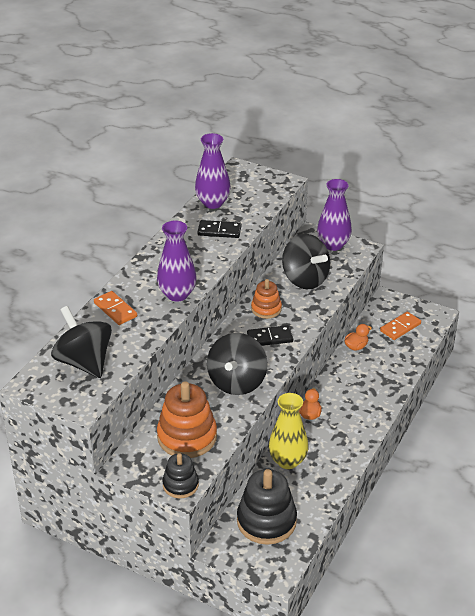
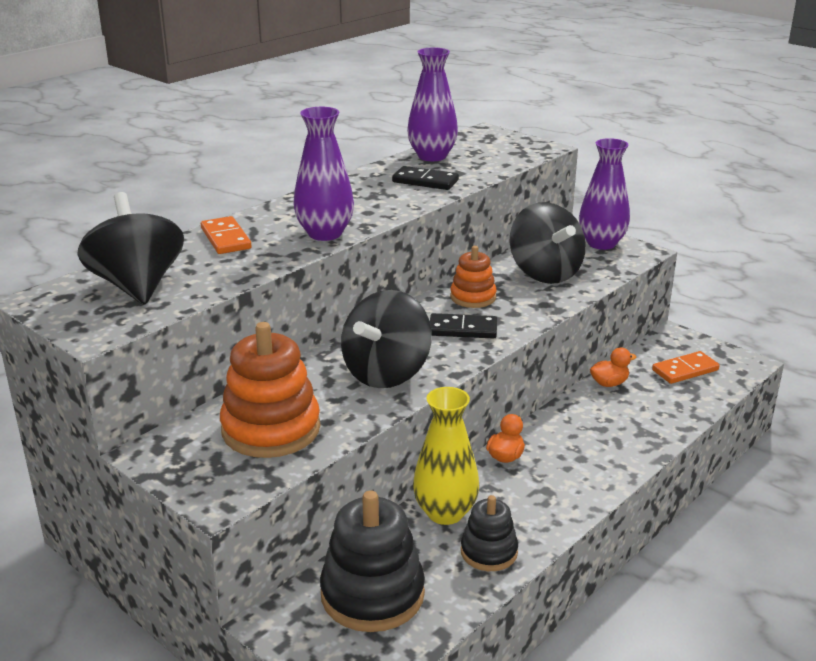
camera: 15 degrees right, 10 degrees down
(180, 485) = (222, 492): black stacking toy -> black stacking toy (489, 552)

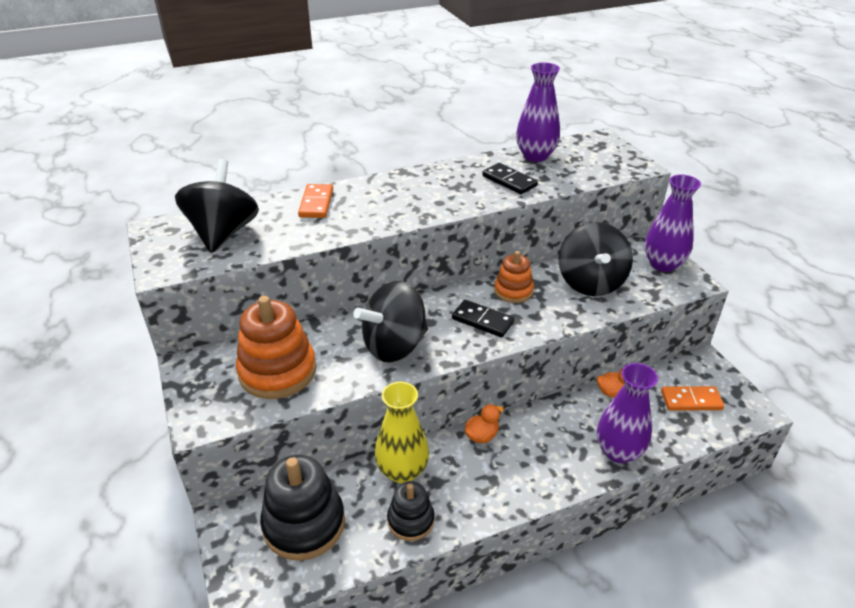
camera: 25 degrees right, 10 degrees up
(325, 233) = (390, 216): purple vase -> purple vase (618, 451)

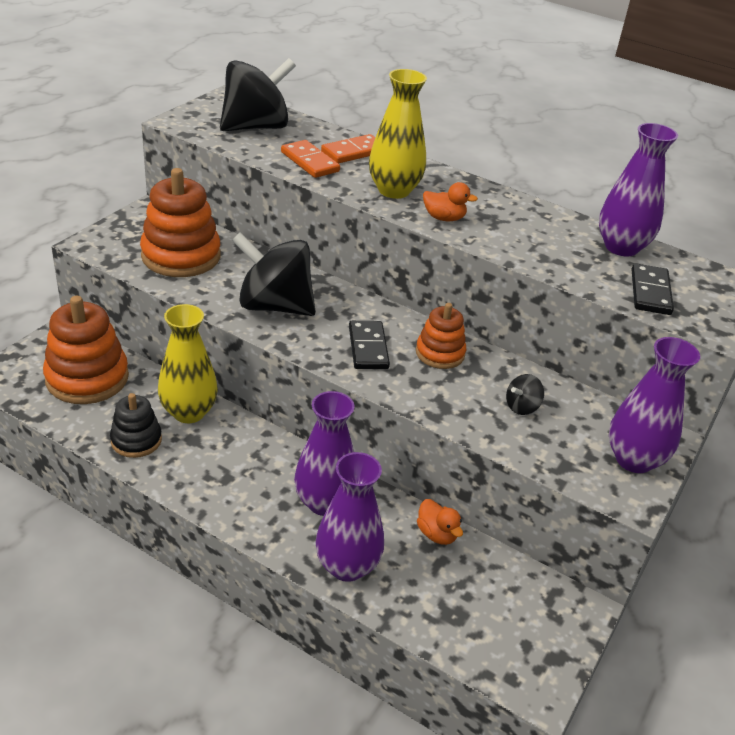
camera: 50 degrees right, 0 degrees up
(304, 524) = (87, 378): black stacking toy -> orange stacking toy
(389, 208) = (394, 190): none -> yellow vase
(482, 435) = (277, 449): orange duck -> orange duck (444, 218)
(509, 181) = (542, 244): black domino -> black domino (650, 292)
(552, 435) = (324, 502): none -> purple vase
(590, 283) = (521, 407): black spinning top -> black spinning top, size x0.42
(691, 400) = (493, 612): orange domino -> orange domino (310, 162)

